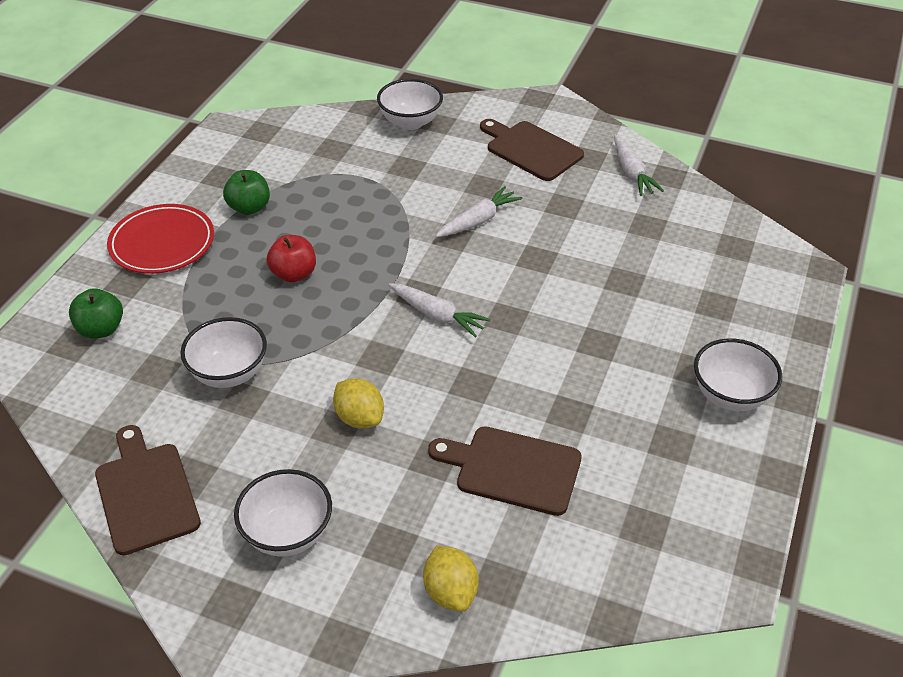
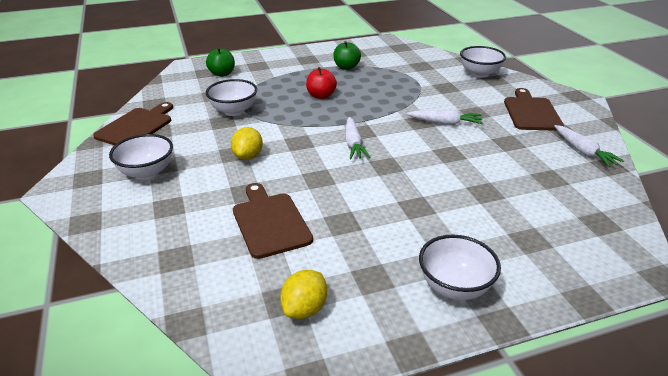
camera: 50 degrees right, 10 degrees down
(162, 243) = (292, 61): red plate -> none
(450, 592) = (152, 243): yellow lemon -> yellow lemon (304, 309)
(632, 172) = (583, 151): white carrot -> white carrot turned 60 degrees counterclockwise

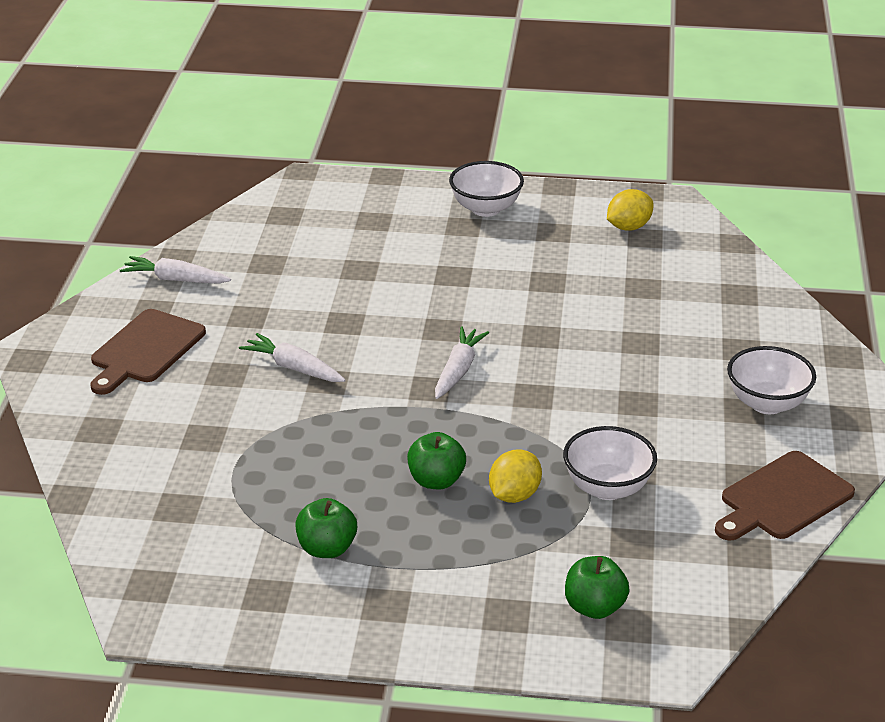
camera: 155 degrees left, 0 degrees up
(248, 156) = (618, 391): yellow lemon -> yellow lemon (514, 495)
(270, 222) = (627, 301): brown cutting board -> none
(321, 96) = (436, 481): red apple -> green apple
(479, 73) = (102, 452): white bowl -> none
(583, 151) = (175, 280): white carrot -> white carrot turned 75 degrees counterclockwise

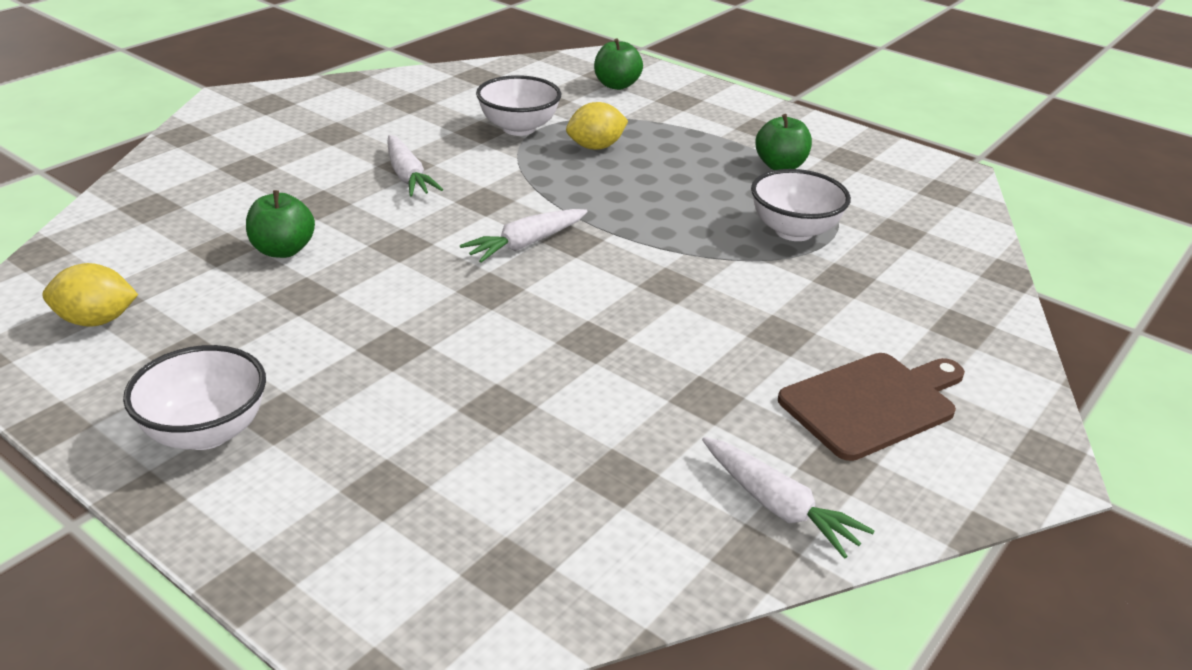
camera: 150 degrees left, 0 degrees up
(294, 368) = (697, 310): white carrot -> white carrot (407, 176)
(436, 481) = (648, 174): green apple -> green apple (283, 250)
(767, 403) = (309, 129): white bowl -> white bowl (793, 231)
(783, 499) = (407, 86): brown cutting board -> none

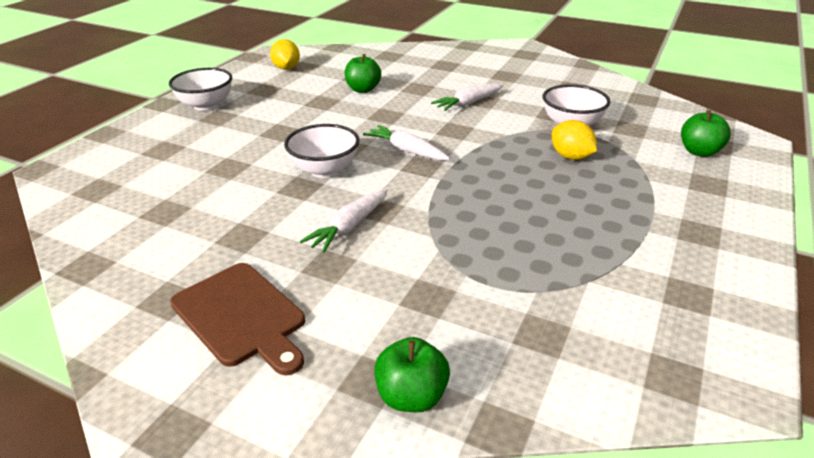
camera: 80 degrees right, 0 degrees up
(778, 506) = (128, 273): white carrot -> white carrot (349, 227)
(780, 166) = (624, 249): green apple -> green apple (411, 396)
(793, 231) = (498, 263): white bowl -> white bowl (324, 170)

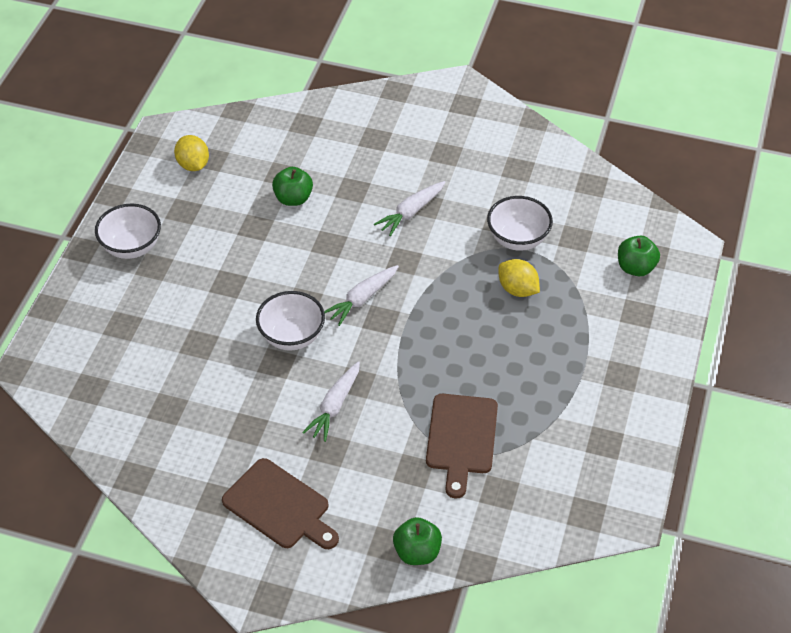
camera: 10 degrees left, 15 degrees up
(406, 151) = (362, 299): white carrot -> white carrot turned 75 degrees counterclockwise
(496, 271) = (461, 438): none -> brown cutting board

